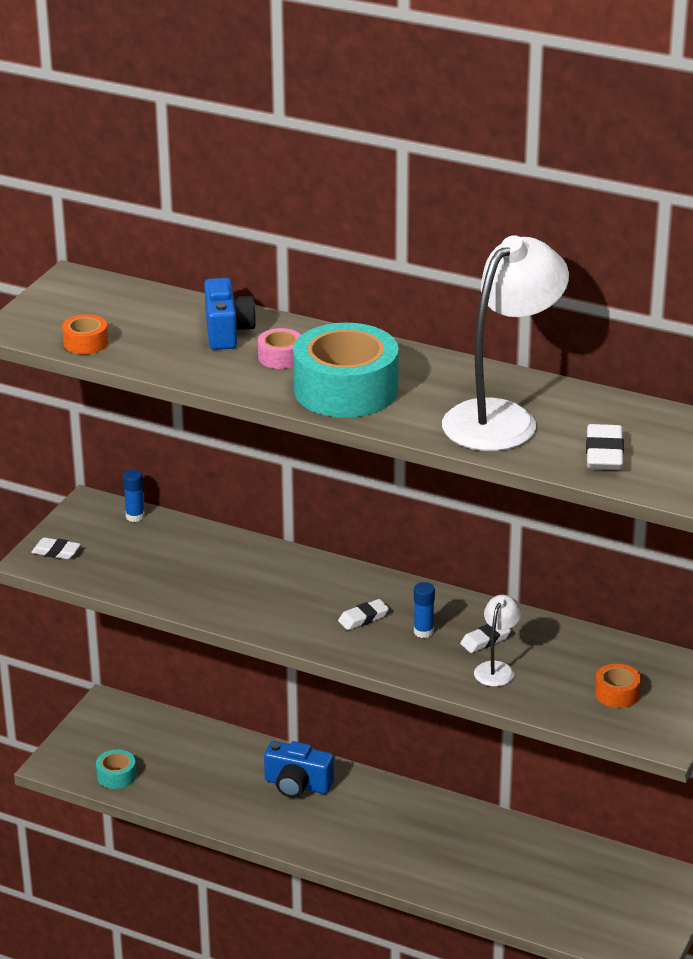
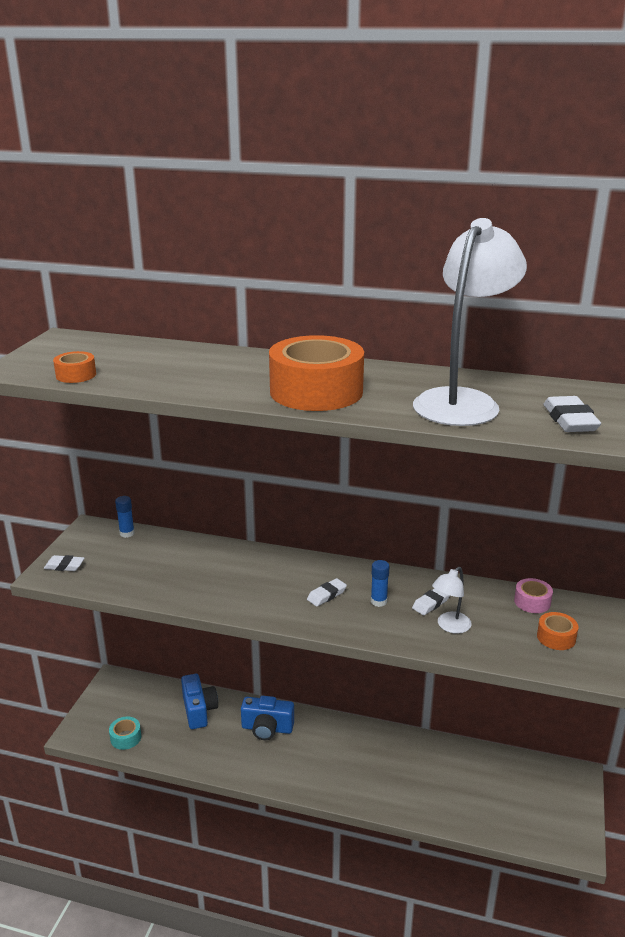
camera: 10 degrees left, 5 degrees down
(227, 331) = (199, 360): blue camera -> blue camera (199, 710)
(280, 357) = (250, 374): pink tape -> pink tape (532, 602)
(346, 390) = (316, 391): turquoise tape -> orange tape
(497, 669) = (450, 626): white lamp -> white lamp turned 150 degrees counterclockwise

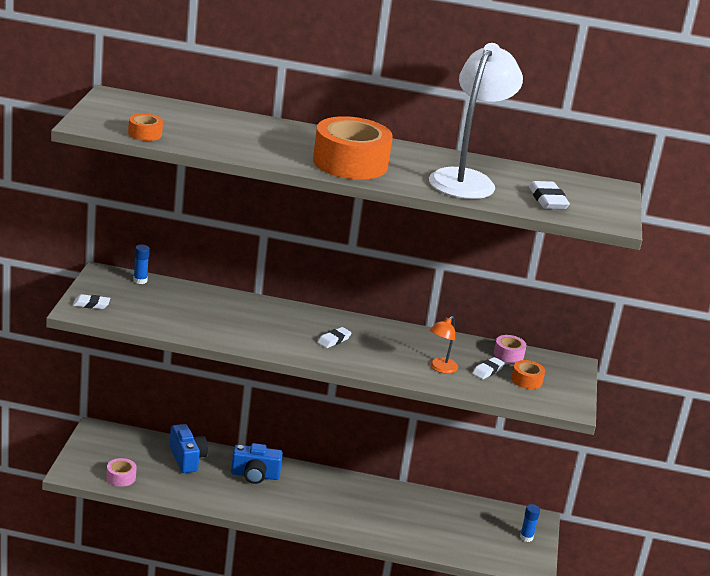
camera: 10 degrees left, 0 degrees up
(126, 737) = (121, 477): turquoise tape -> pink tape
(379, 601) = (379, 347): blue glue stick -> blue glue stick (526, 537)
(431, 603) = (424, 351): white eraser -> white eraser (487, 371)
(450, 626) = (440, 368): white lamp -> orange lamp

